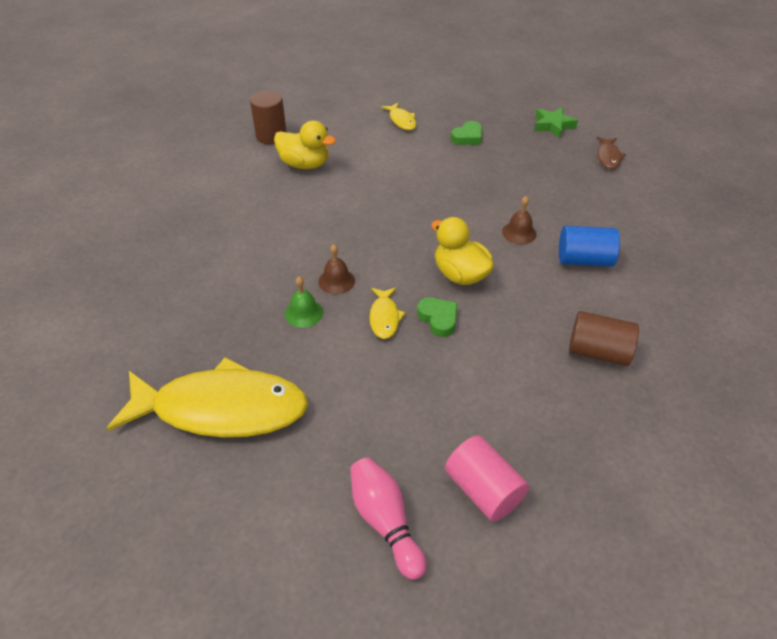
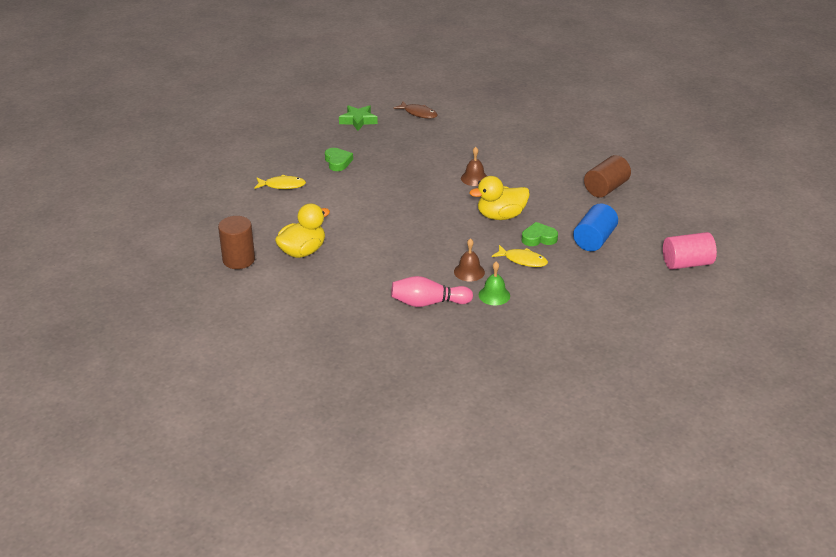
camera: 65 degrees left, 10 degrees down
(221, 409) = (568, 353): yellow fish -> none
(385, 521) = (692, 305): pink bowling pin -> pink bowling pin (428, 303)
(584, 260) = (521, 163): blue cylinder -> blue cylinder (594, 240)

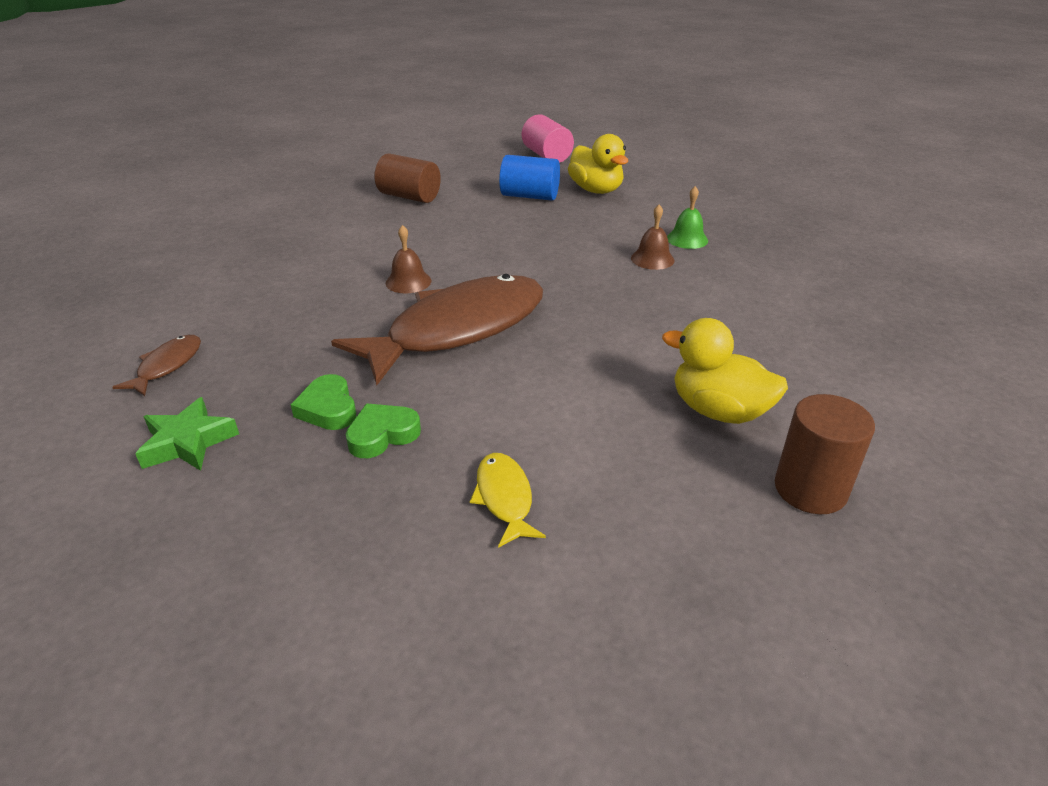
camera: 105 degrees left, 0 degrees up
(414, 188) = (457, 329): none -> brown fish
(428, 303) = (744, 277): pink bowling pin -> none
(500, 216) = (506, 252): yellow duck -> yellow duck (596, 190)
(523, 260) = (600, 230): yellow fish -> none
(538, 238) = (545, 225): green heart -> green heart (328, 408)

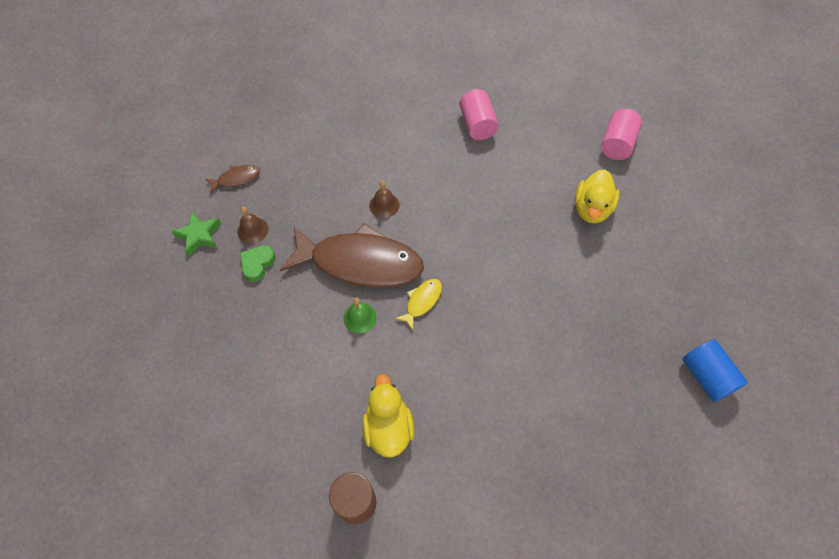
camera: 50 degrees right, 25 degrees up
(382, 435) = (257, 299): green heart -> none
(409, 197) = (477, 125): brown cylinder -> pink cylinder
(504, 498) = (254, 377): yellow fish -> yellow fish (422, 301)
(529, 196) = (543, 181): blue cylinder -> blue cylinder (706, 376)
(652, 259) = (524, 301): brown bell -> brown bell (252, 230)
(687, 239) = (571, 304): green bell -> green bell (360, 317)

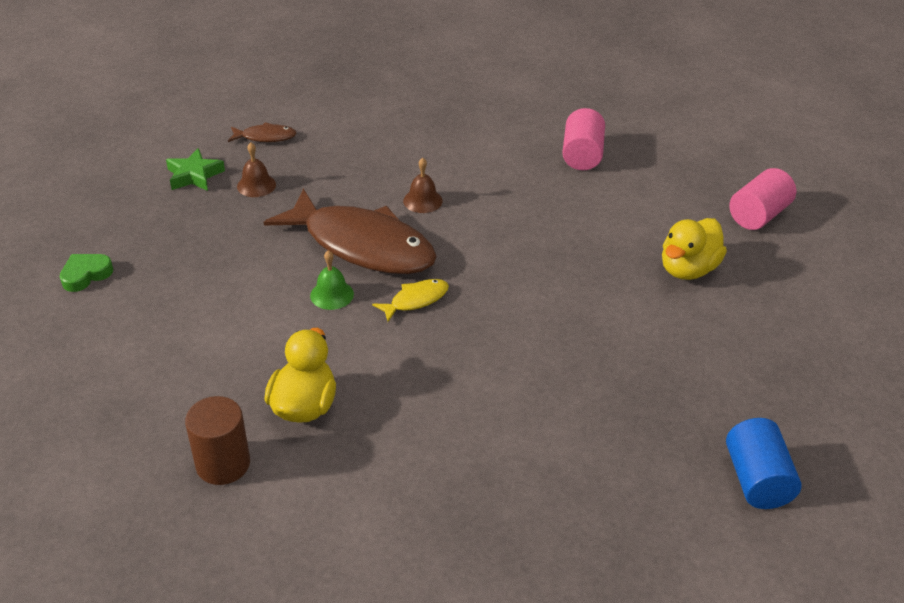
camera: 20 degrees right, 20 degrees down
(257, 264) = (243, 216): green heart -> green heart (86, 275)

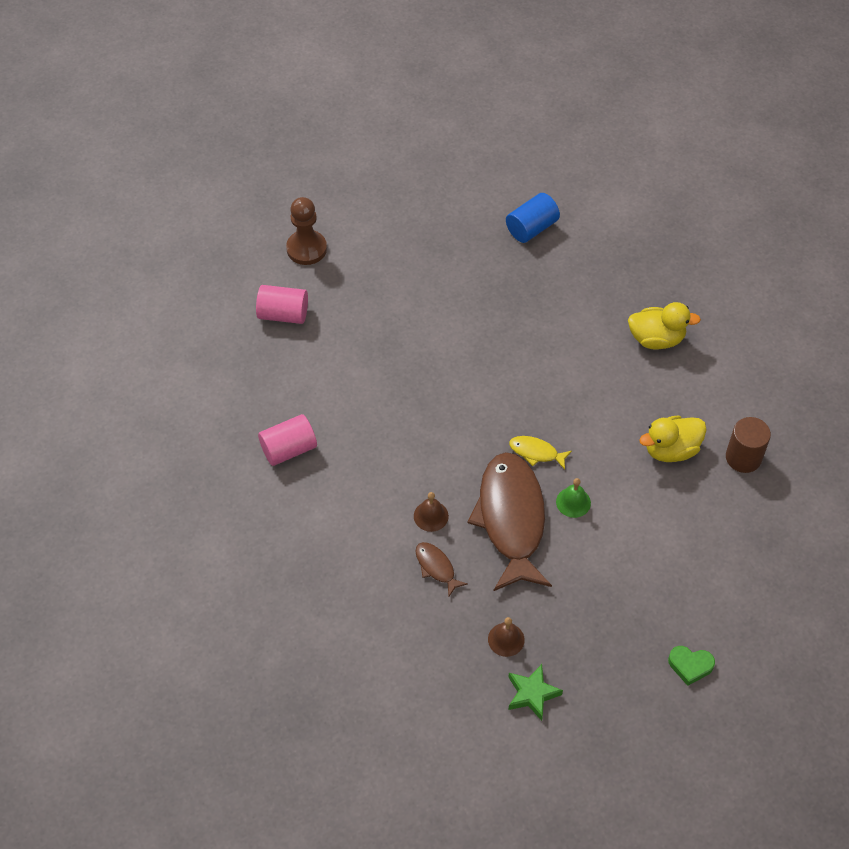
camera: 125 degrees left, 15 degrees up
(265, 137) = (441, 684): brown fish -> brown fish (436, 567)
(688, 269) = (378, 327): yellow duck -> yellow duck (656, 339)
(849, 268) = (306, 249): none -> brown pawn

